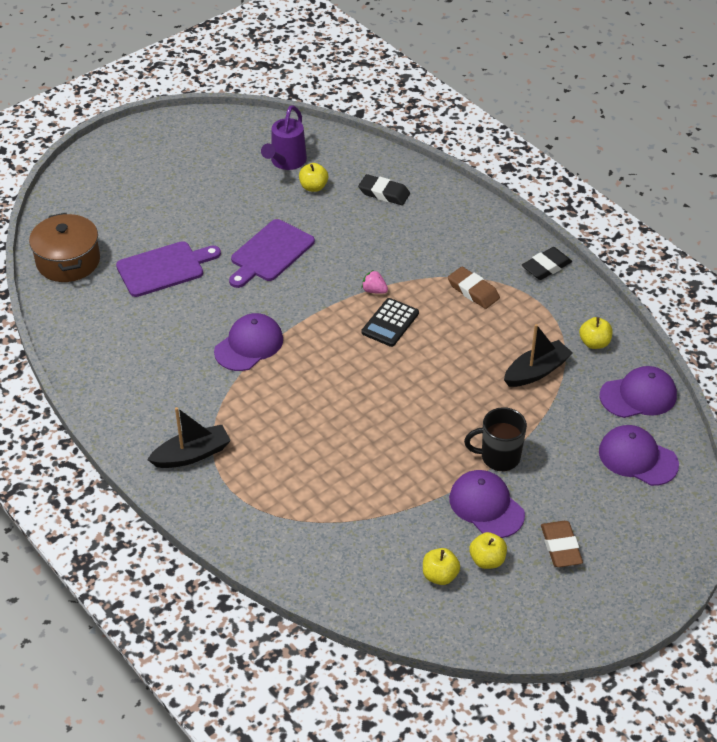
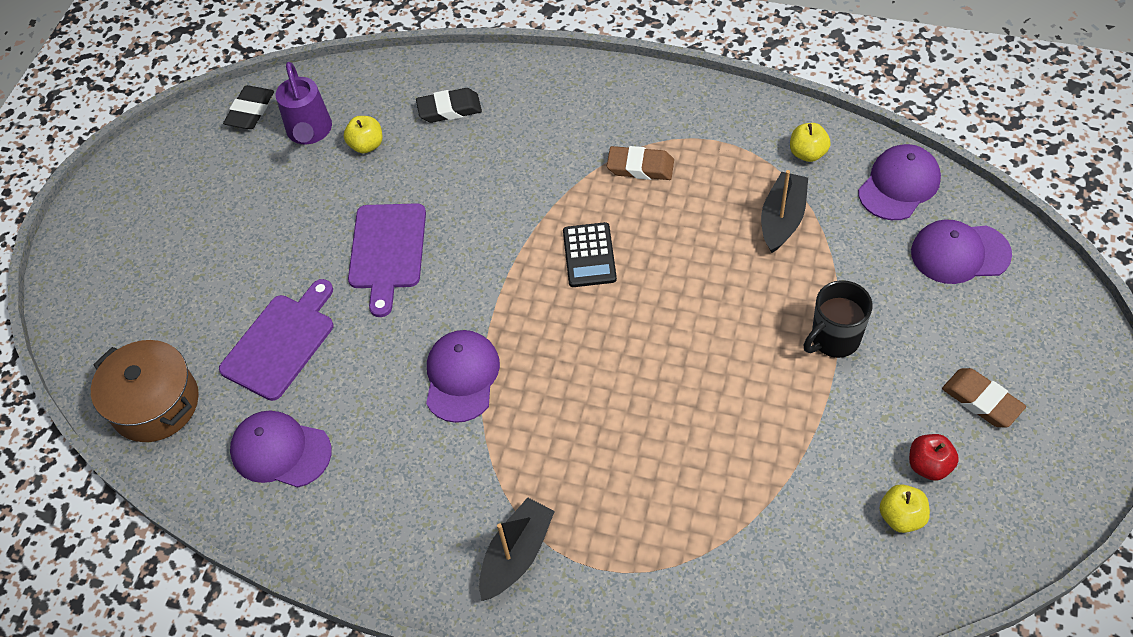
camera: 30 degrees left, 10 degrees up
(374, 290) = (539, 228): pink strawberry -> none
(486, 506) = (872, 404): purple cap -> purple cap (280, 451)
(487, 560) = (929, 465): yellow apple -> red apple
(546, 267) = (687, 97): black eraser -> black eraser (250, 111)

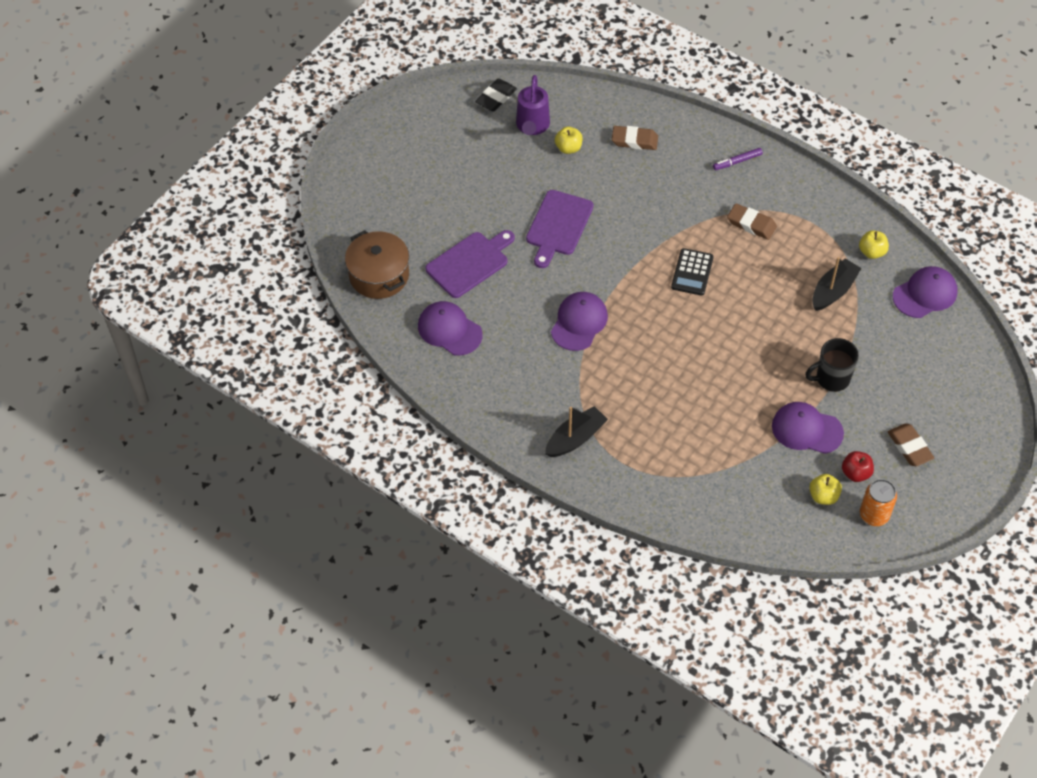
camera: 15 degrees right, 0 degrees up
(449, 109) = (634, 140): black eraser -> brown eraser
(590, 95) = (737, 162): none -> purple marker
(959, 253) = (943, 352): purple cap -> purple cap (806, 429)
(983, 520) = (874, 515): none -> orange can

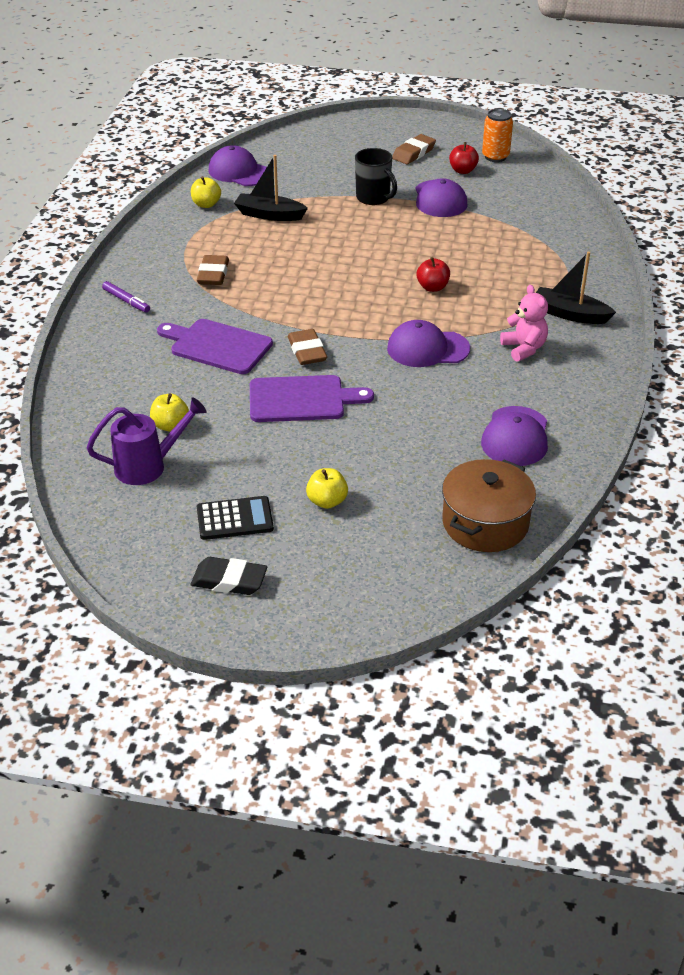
camera: 115 degrees left, 15 degrees down
(470, 263) = (407, 451): purple cutting board -> purple cutting board (217, 346)
(496, 98) = (109, 516): black eraser -> black eraser (229, 580)
(546, 384) = (524, 348): none -> pink teddy bear
(634, 140) = (130, 378): brown eraser -> brown eraser (307, 351)
(661, 361) = (432, 287): none -> red apple
(692, 272) = (304, 295): black calculator -> black calculator (235, 519)
(823, 496) = (500, 180): yellow apple -> yellow apple (327, 501)

